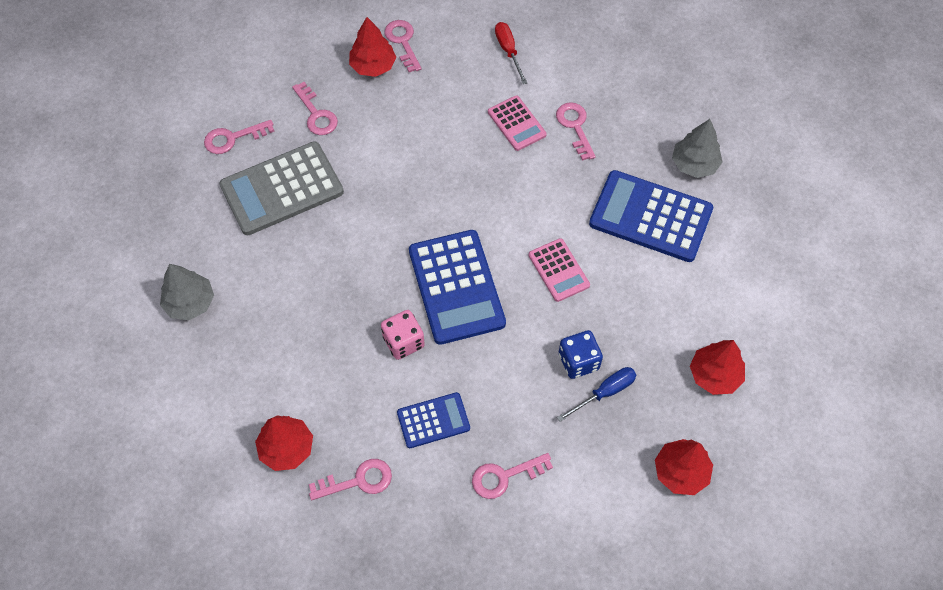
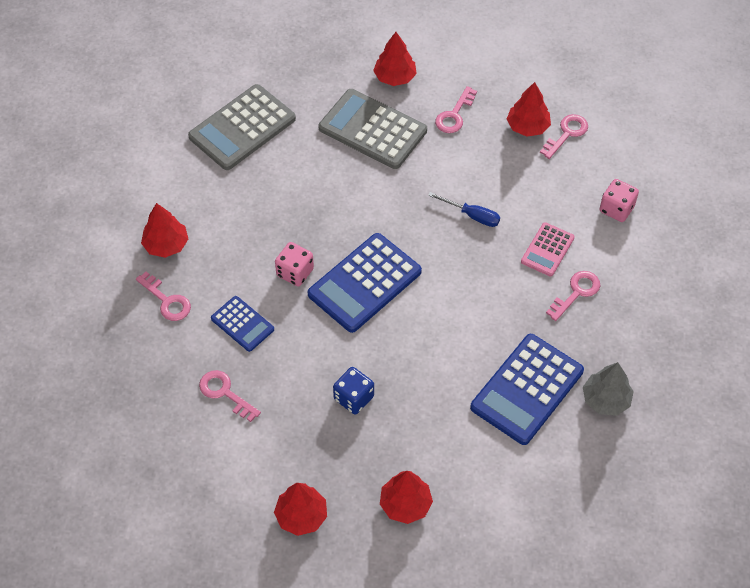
camera: 60 degrees right, 5 degrees down
(190, 303) = (242, 128): grey tree -> grey calculator
(233, 138) = (395, 77): pink key -> red tree
(508, 51) = (616, 209): red screwdriver -> pink dice
(558, 270) = (427, 345): pink calculator -> none
(605, 393) = (338, 429): blue screwdriver -> blue screwdriver (472, 216)
(650, 216) = (527, 389): blue calculator -> blue calculator turned 135 degrees counterclockwise

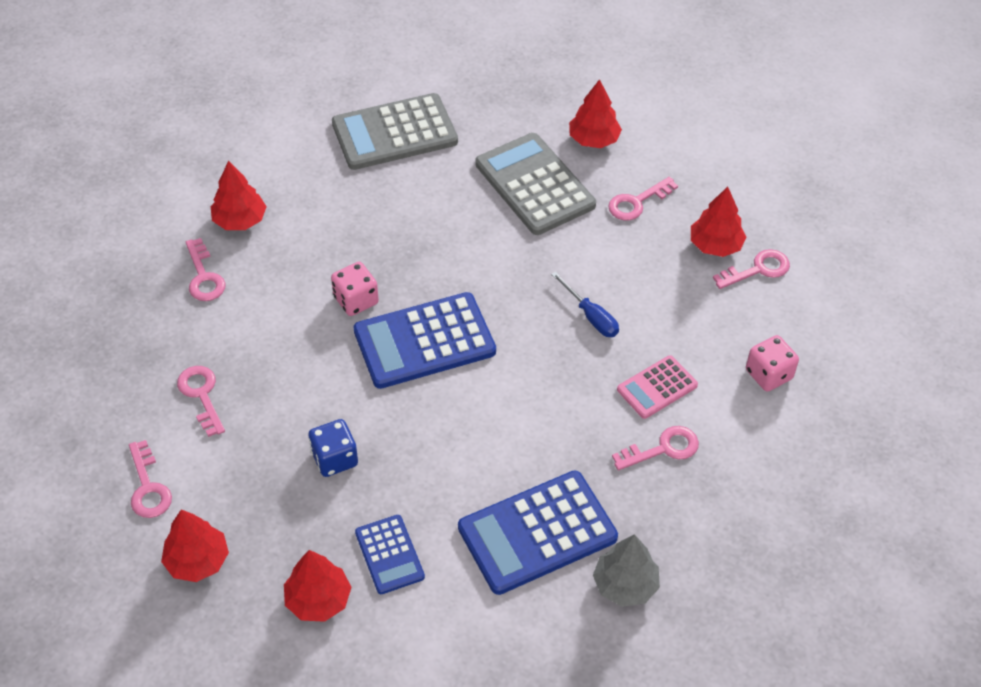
camera: 25 degrees right, 5 degrees down
(229, 478) = (148, 487): none -> pink key
(242, 324) = (266, 331): blue calculator -> blue calculator (389, 555)

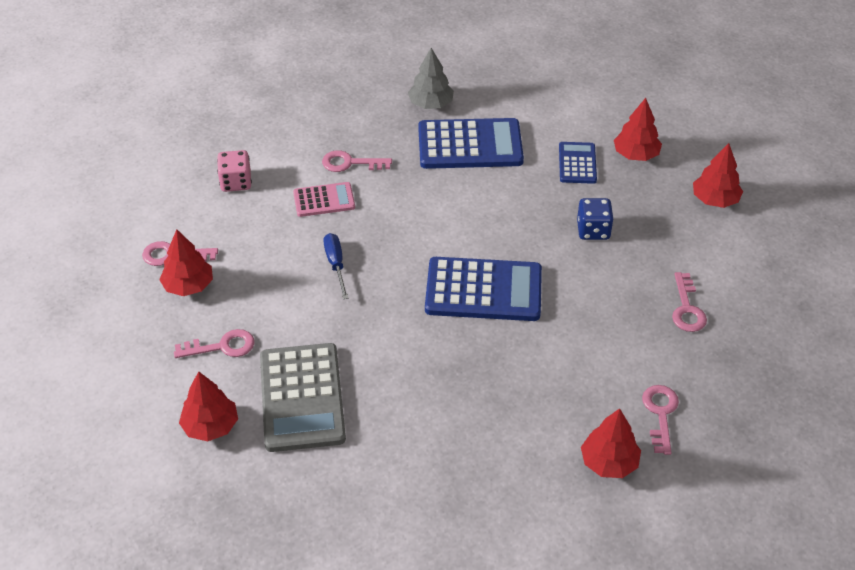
camera: 155 degrees left, 5 degrees down
(148, 487) = (743, 256): pink key -> none
(356, 300) = (526, 343): pink dice -> none
(394, 133) = (406, 511): grey calculator -> none

